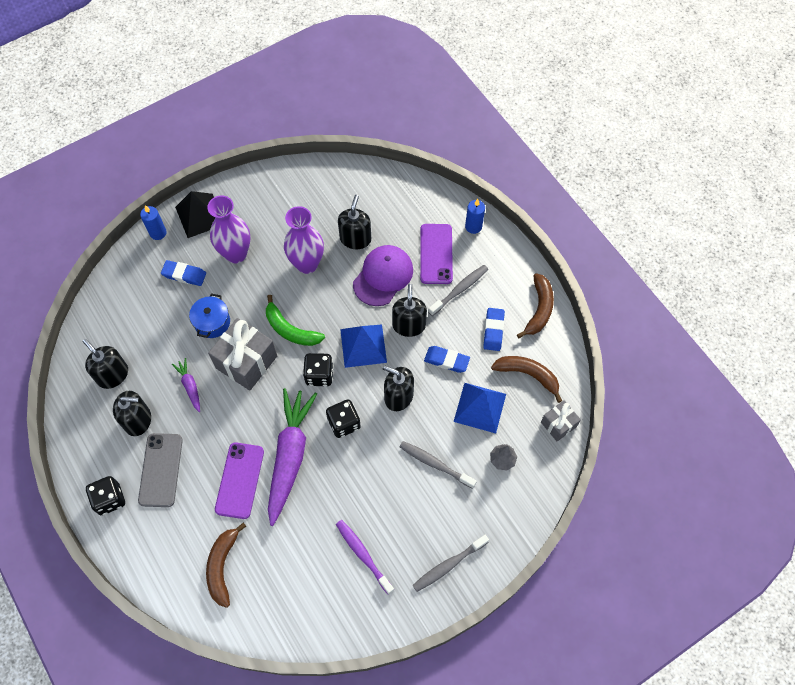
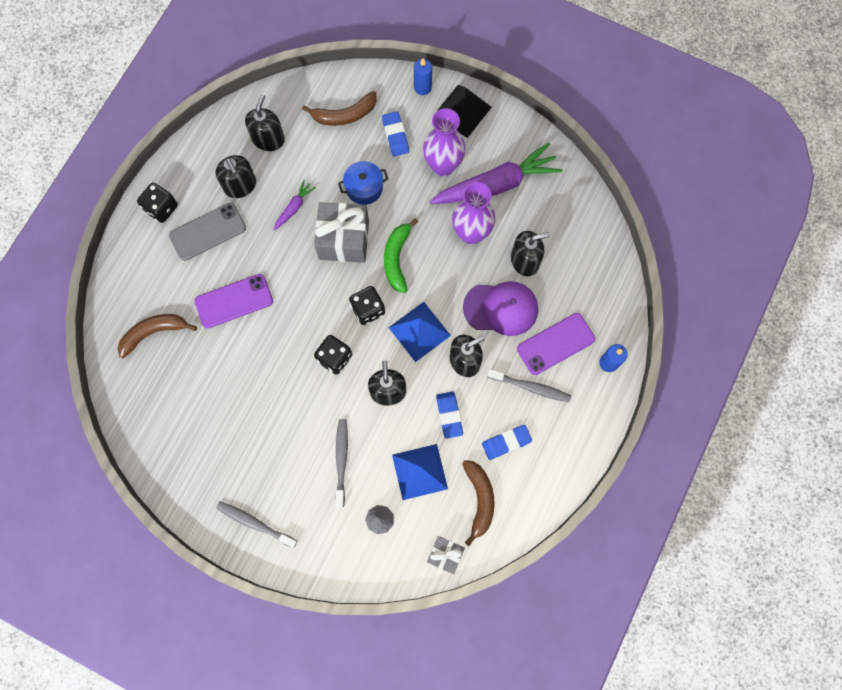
camera: 60 degrees right, 10 degrees up
(290, 456) = (278, 329): purple carrot -> purple carrot (496, 184)
(363, 555) = (225, 443): purple toothbrush -> none
(539, 309) = (556, 474): brown banana -> brown banana (345, 115)

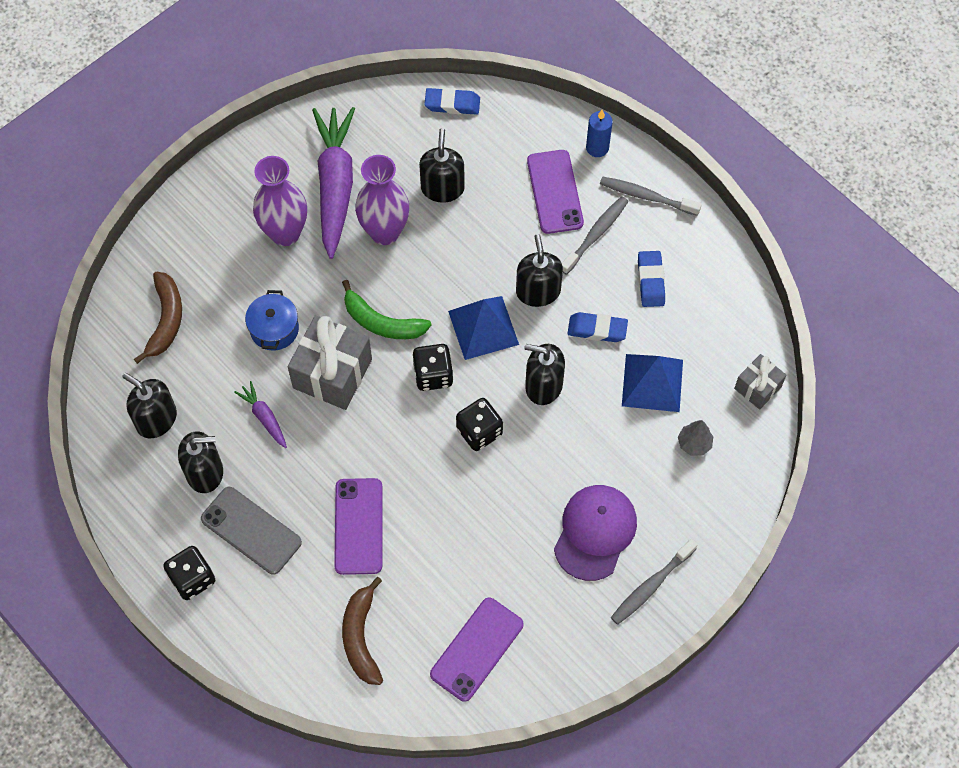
camera: 70 degrees left, 10 degrees down
(168, 414) = (477, 649): none -> purple phone
(208, 232) = (251, 530): grey phone -> grey phone turned 45 degrees counterclockwise
(341, 460) = (608, 463): grey toothbrush -> grey toothbrush (646, 196)
(395, 135) = (221, 272): blue eraser -> blue eraser (452, 104)
(422, 87) = (171, 221): blue candle -> none
(462, 111) = (224, 189): black pyramid -> none
(479, 499) = (706, 331): brown banana -> none
(501, 308) = (490, 232): purple cap -> purple cap (595, 532)

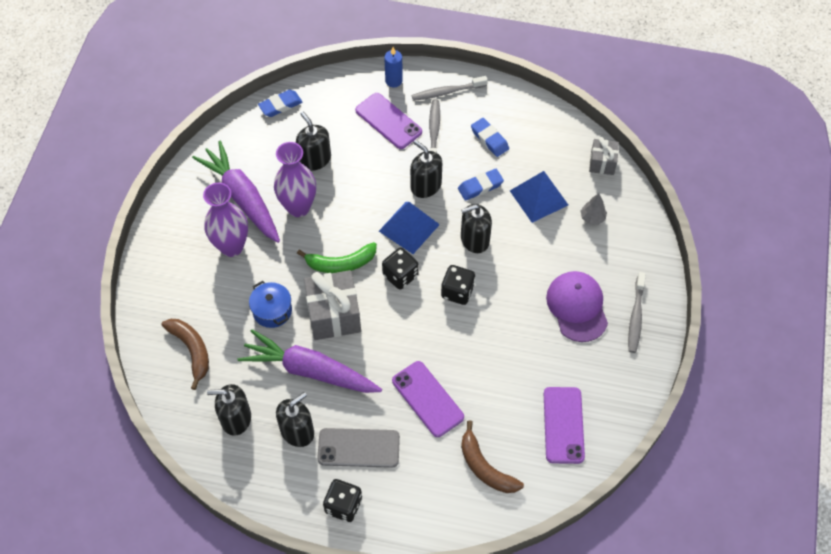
camera: 35 degrees left, 5 degrees down
(264, 417) = (310, 370): purple carrot -> purple carrot, size x2.24

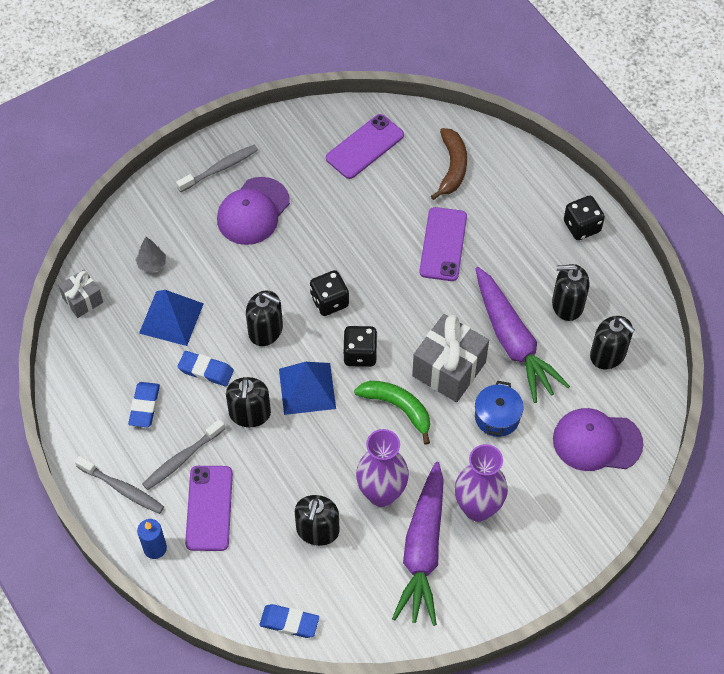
camera: 135 degrees left, 0 degrees up
(191, 350) = (597, 441): brown banana -> purple cap
(358, 448) = (531, 254): grey phone -> none

